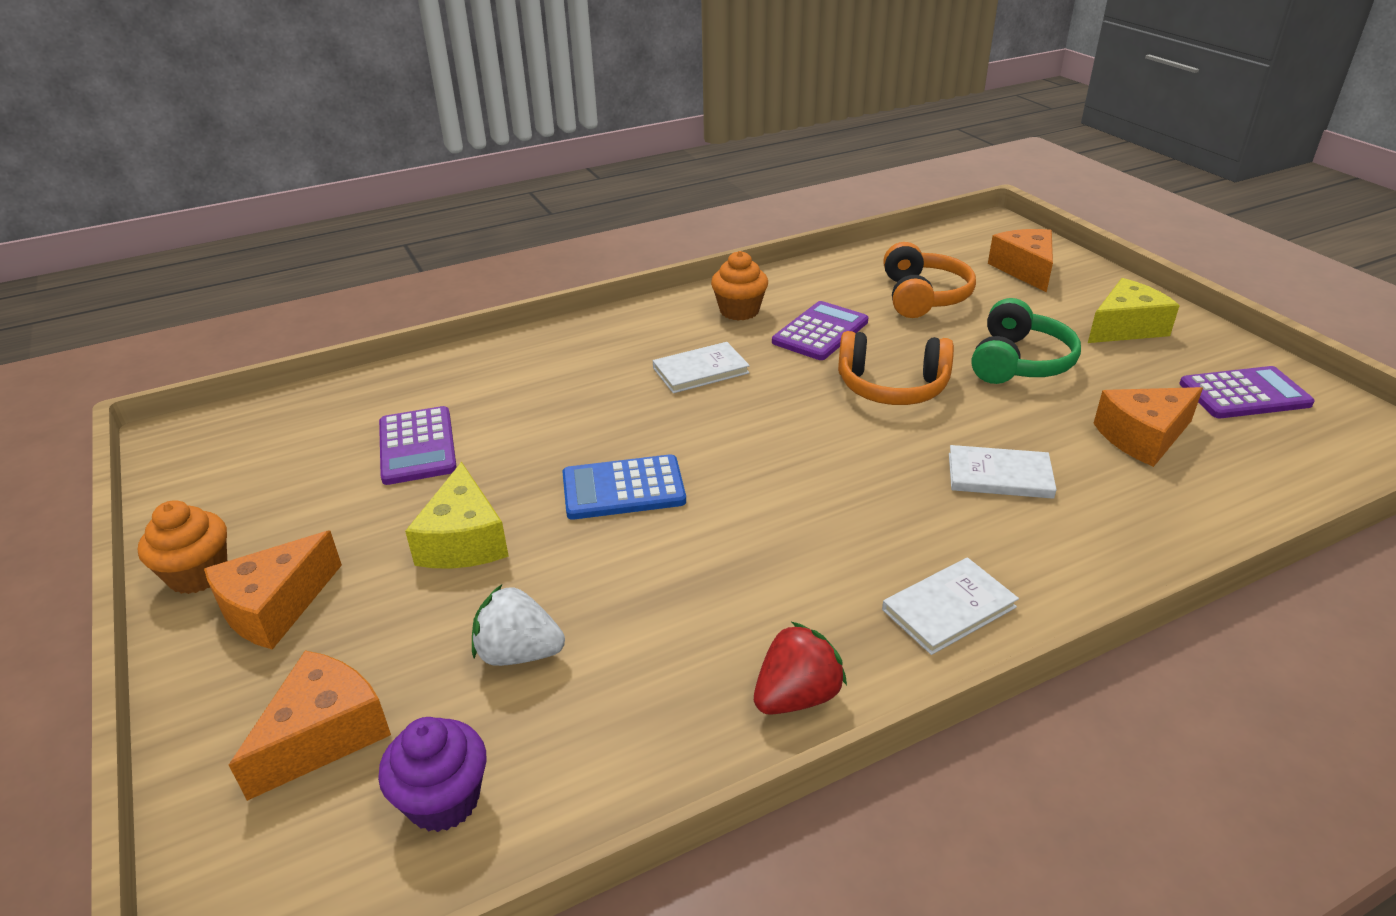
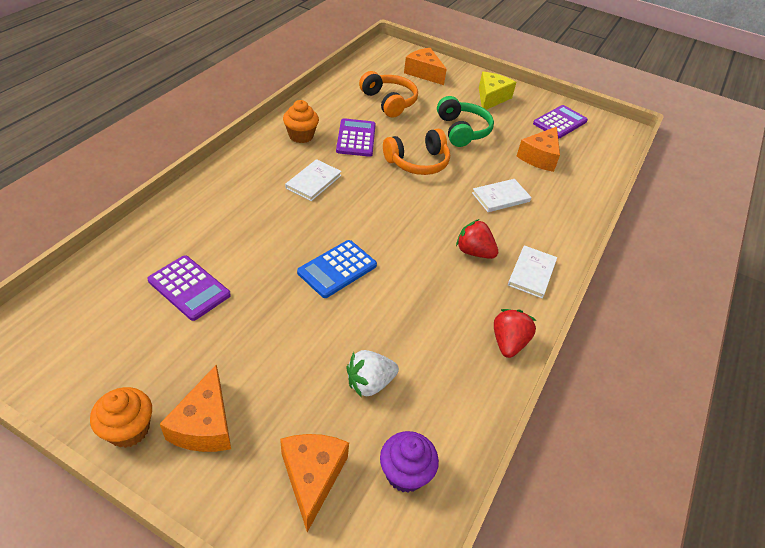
camera: 40 degrees left, 10 degrees up
(464, 540) = (278, 335): yellow cheese -> none
(867, 539) = (474, 252): none -> red strawberry

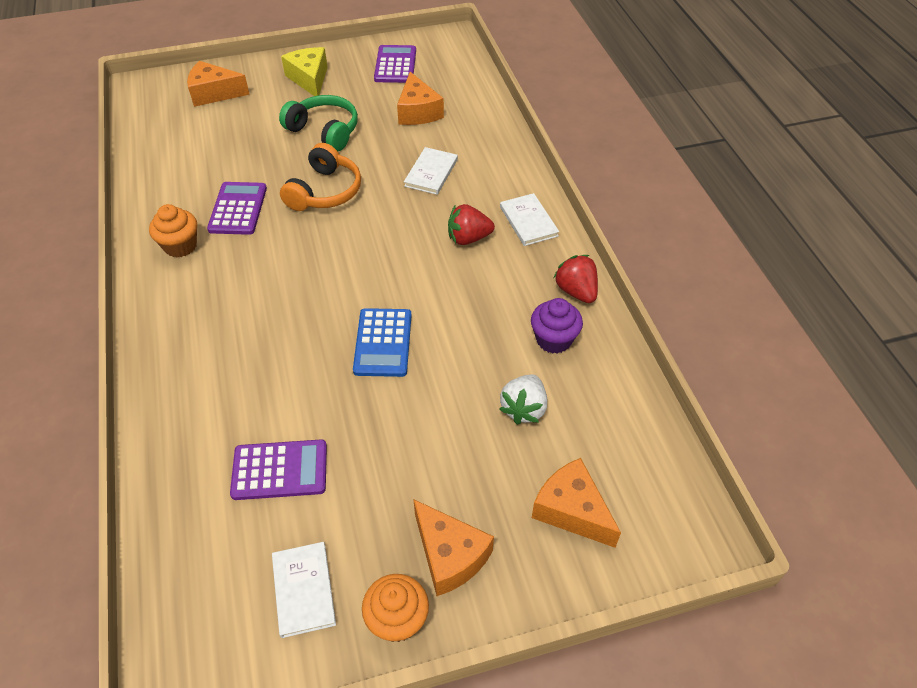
camera: 40 degrees left, 5 degrees up
(313, 182) = (256, 282): white book -> white book (304, 590)
(356, 138) = (238, 209): purple calculator -> purple calculator turned 45 degrees clockwise
(389, 102) = (220, 148): orange headphones -> none
(405, 473) = (624, 446): purple cupcake -> purple cupcake (553, 340)

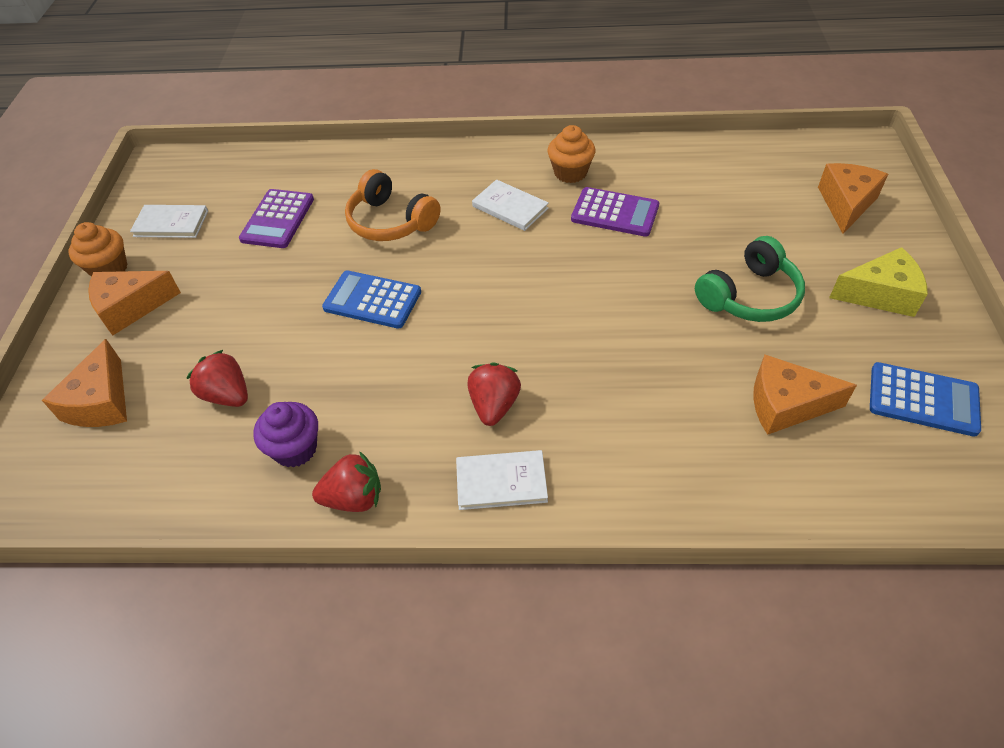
camera: 110 degrees right, 0 degrees up
(325, 191) = (625, 283): orange headphones -> orange headphones (390, 222)
(395, 65) = (923, 399): purple calculator -> blue calculator
(431, 173) = (635, 392): white book -> white book (510, 207)
(524, 408) = (227, 395): white strawberry -> red strawberry
(571, 510) = (101, 402): orange cheese -> orange cheese turned 120 degrees clockwise

